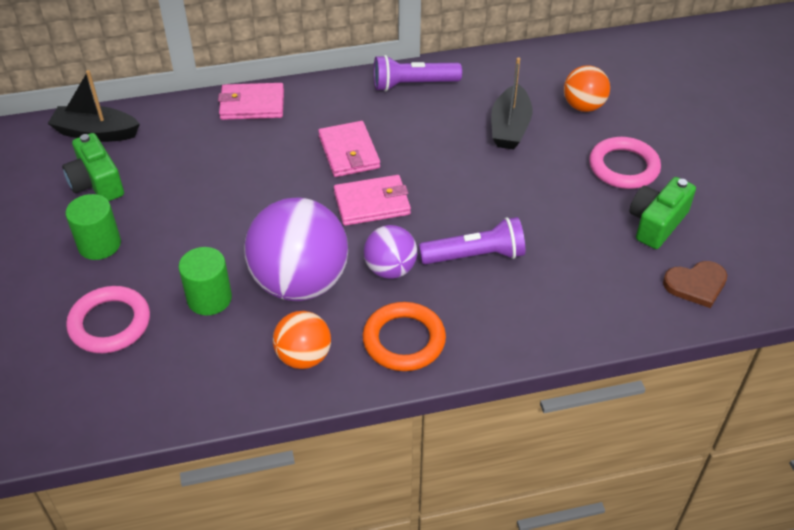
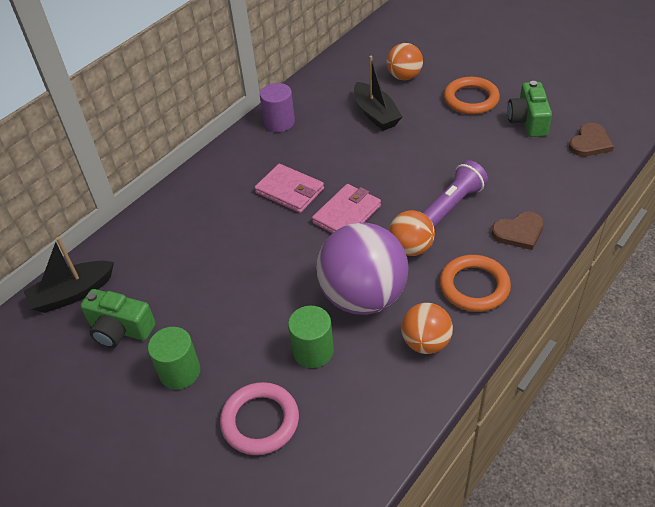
camera: 35 degrees left, 0 degrees up
(252, 105) = (178, 200): pink wallet -> none
(390, 269) = (411, 248): purple ball -> orange ball
(413, 84) = (279, 122): purple flashlight -> purple cylinder
(507, 321) = (519, 232): none -> brown heart
(623, 167) = (471, 99): pink ring -> orange ring

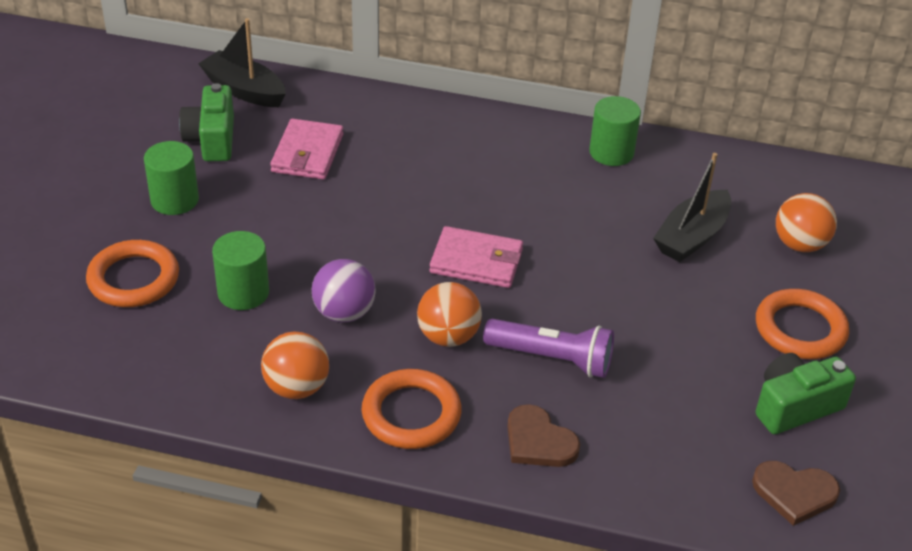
camera: 60 degrees right, 5 degrees down
(260, 421) = (133, 279): pink ring -> orange ring
(279, 122) = (611, 152): purple cylinder -> green cylinder
(290, 191) = (489, 199): pink wallet -> pink wallet (307, 153)
(363, 297) = (344, 313): purple ball -> purple ball, size x0.54

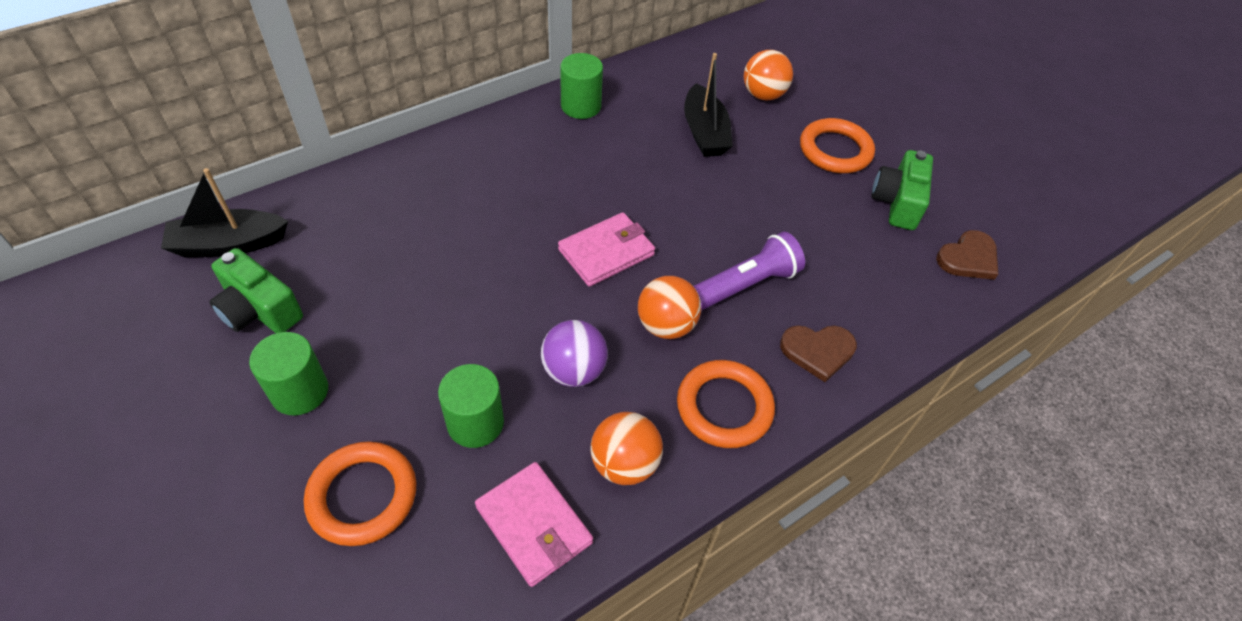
camera: 50 degrees left, 10 degrees up
(307, 153) = (364, 261): pink wallet -> pink wallet (534, 525)

